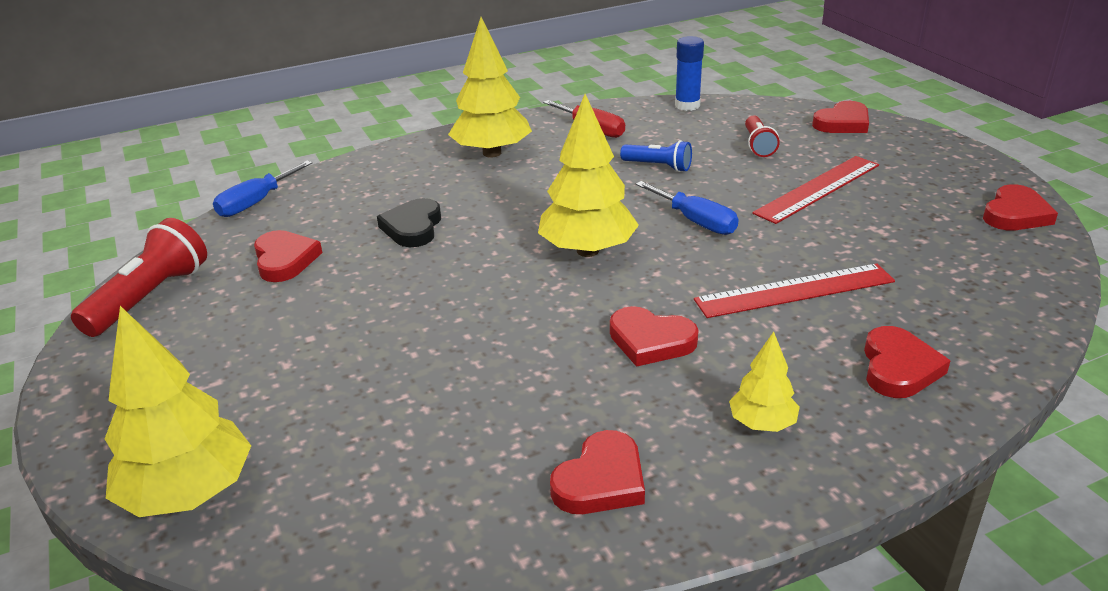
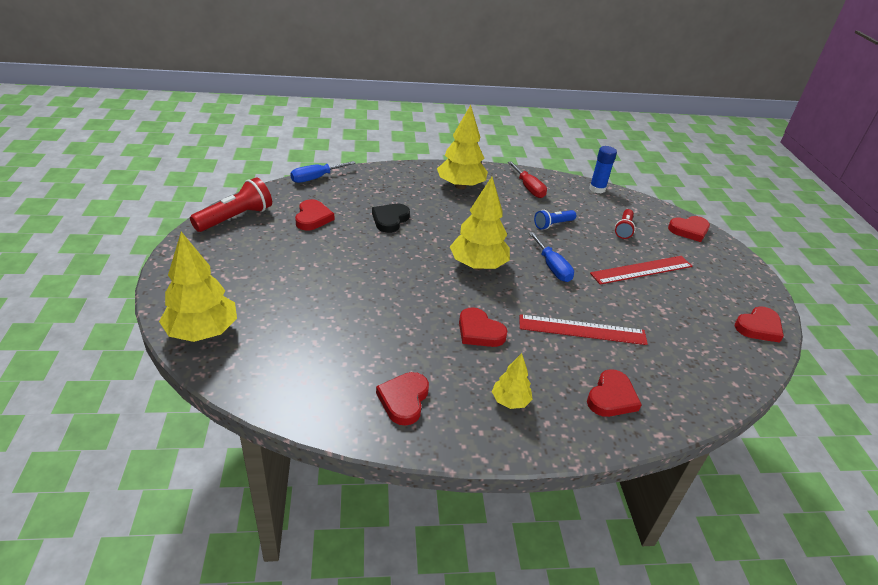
camera: 15 degrees right, 5 degrees up
(601, 480) = (404, 400): red heart -> red heart turned 135 degrees clockwise
(658, 166) = (553, 225): blue flashlight -> blue flashlight turned 105 degrees clockwise

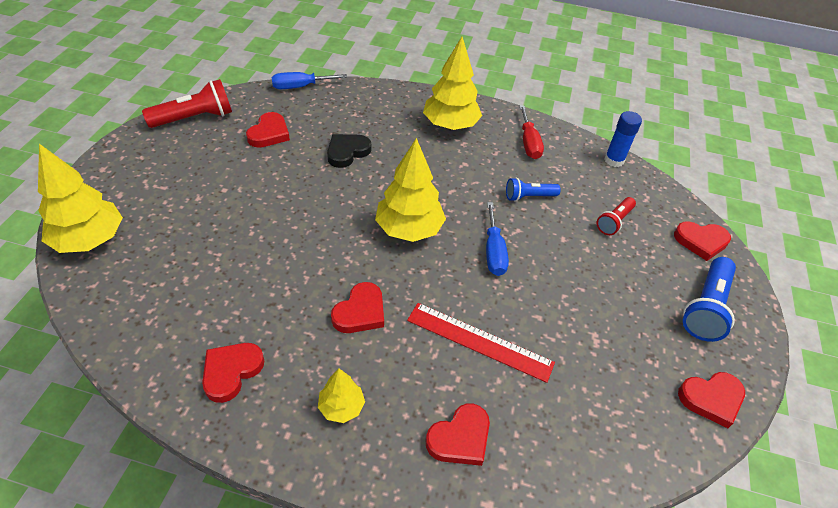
camera: 20 degrees right, 10 degrees up
(479, 331) = (360, 312): red heart -> red heart turned 120 degrees counterclockwise
(642, 270) = (603, 281): red ruler -> none
(719, 272) = (705, 308): none -> blue flashlight

